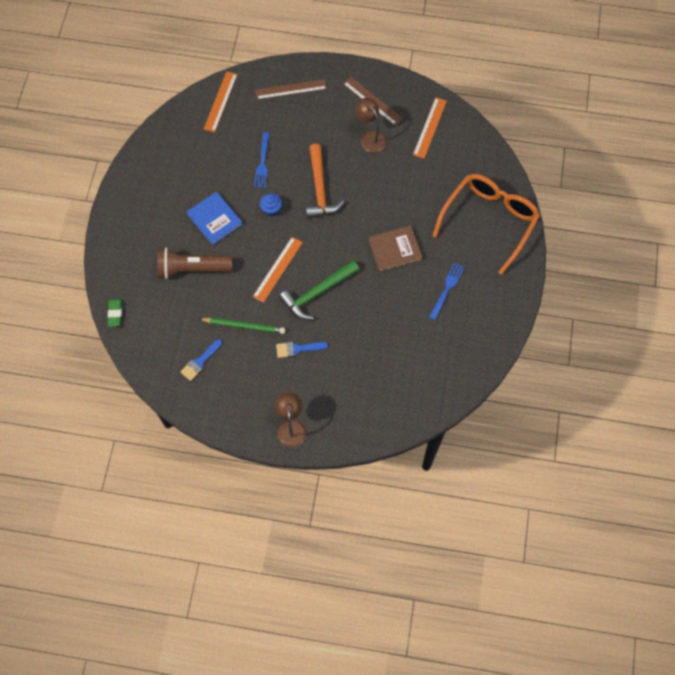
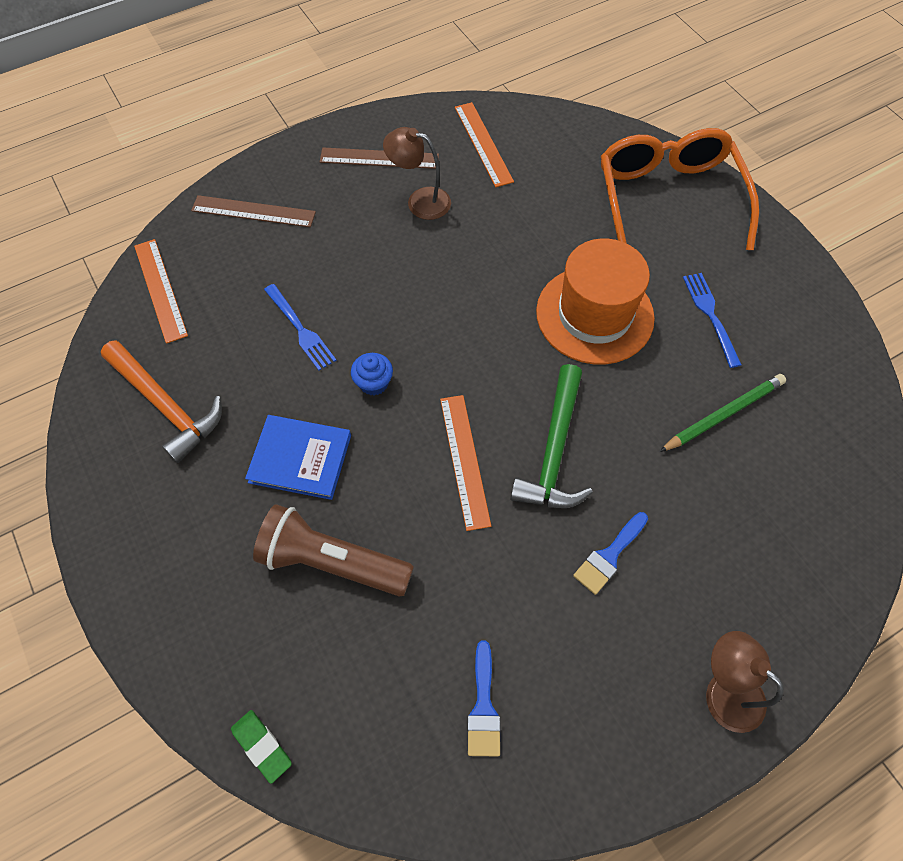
camera: 40 degrees left, 5 degrees down
(192, 269) = (332, 562): brown flashlight -> brown flashlight turned 60 degrees clockwise
(244, 326) = (496, 587): green pencil -> green pencil (723, 414)
(291, 89) = (253, 211): brown ruler -> brown ruler turned 60 degrees clockwise
(320, 189) = (416, 308): orange hammer -> orange hammer (166, 405)
(395, 249) = (594, 315): brown book -> orange hat

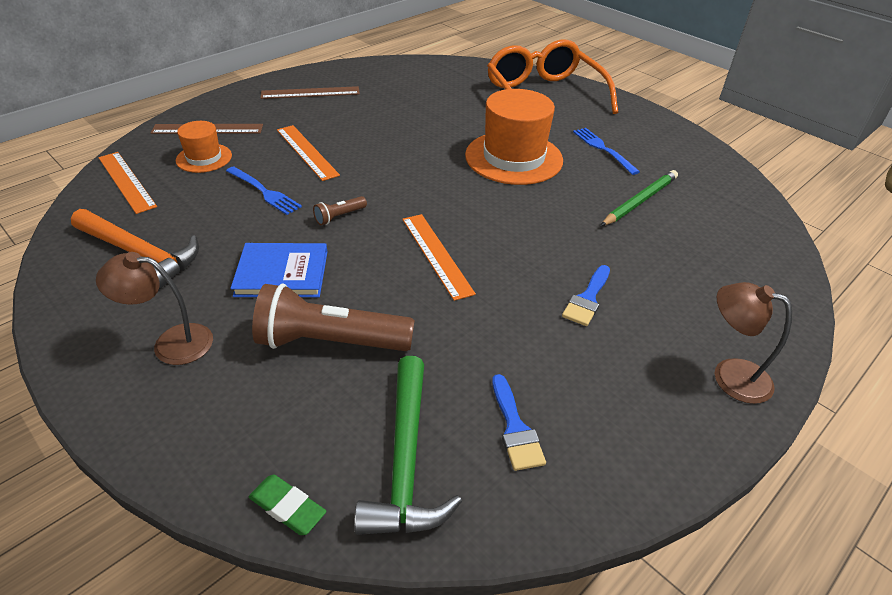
camera: 15 degrees left, 20 degrees down
(244, 262) = (204, 158): none -> orange hat
(373, 383) = (339, 216): blue cupcake -> brown flashlight
(420, 201) = (350, 111): brown lamp -> brown lamp (171, 343)
(483, 144) = (392, 79): orange ruler -> orange ruler (307, 152)
(554, 451) = (512, 239): green hammer -> green hammer (406, 460)

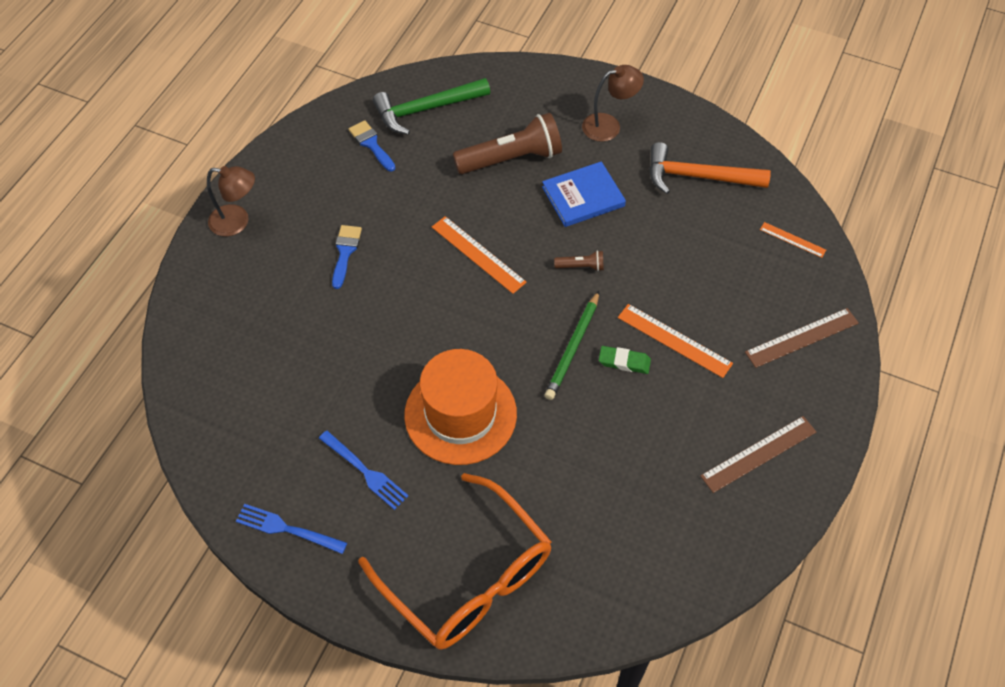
camera: 160 degrees right, 15 degrees up
(126, 181) = (792, 240): orange ruler -> orange ruler, size x0.58
(204, 158) = (760, 293): orange hat -> none
(264, 191) = (667, 271): blue fork -> blue fork (287, 529)
(287, 507) = (473, 72): green eraser -> green eraser (624, 362)
(339, 216) = (581, 266): brown flashlight -> brown flashlight turned 60 degrees clockwise
(406, 460) = (426, 109): green hammer -> green hammer turned 90 degrees counterclockwise
(640, 201) = (314, 390): green pencil -> green pencil (573, 348)

